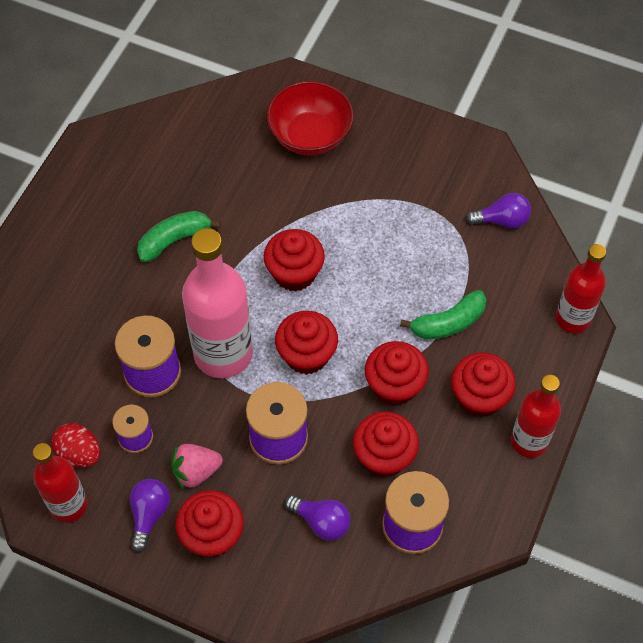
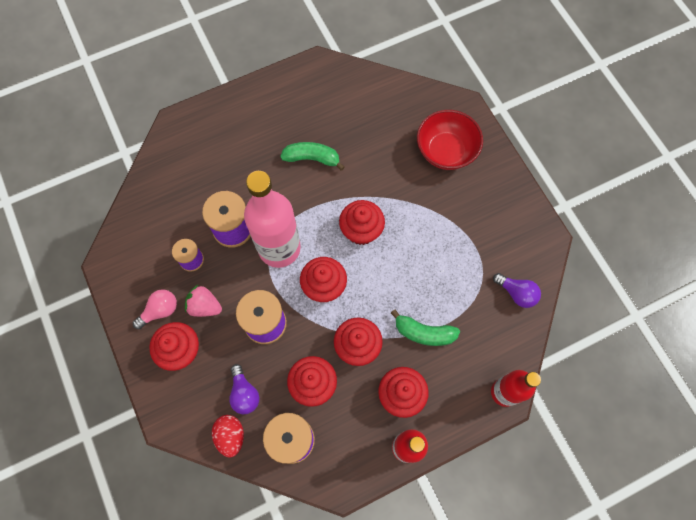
camera: 40 degrees right, 10 degrees up
(68, 505) = (126, 270): red bottle -> none
(79, 453) = (156, 245): red egg -> red egg (230, 436)
(149, 514) = (160, 311): purple light bulb -> pink light bulb

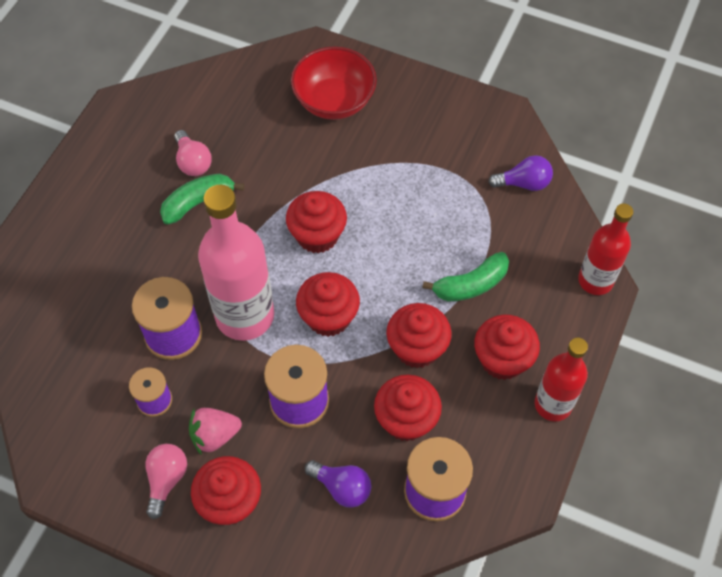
camera: 40 degrees left, 10 degrees down
(230, 436) = (367, 541): red egg -> none
(330, 130) = (193, 162): none -> pink light bulb

